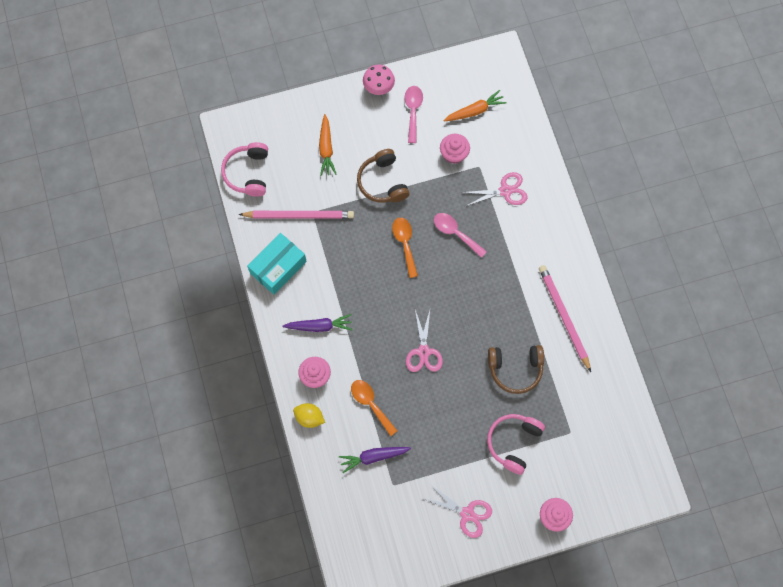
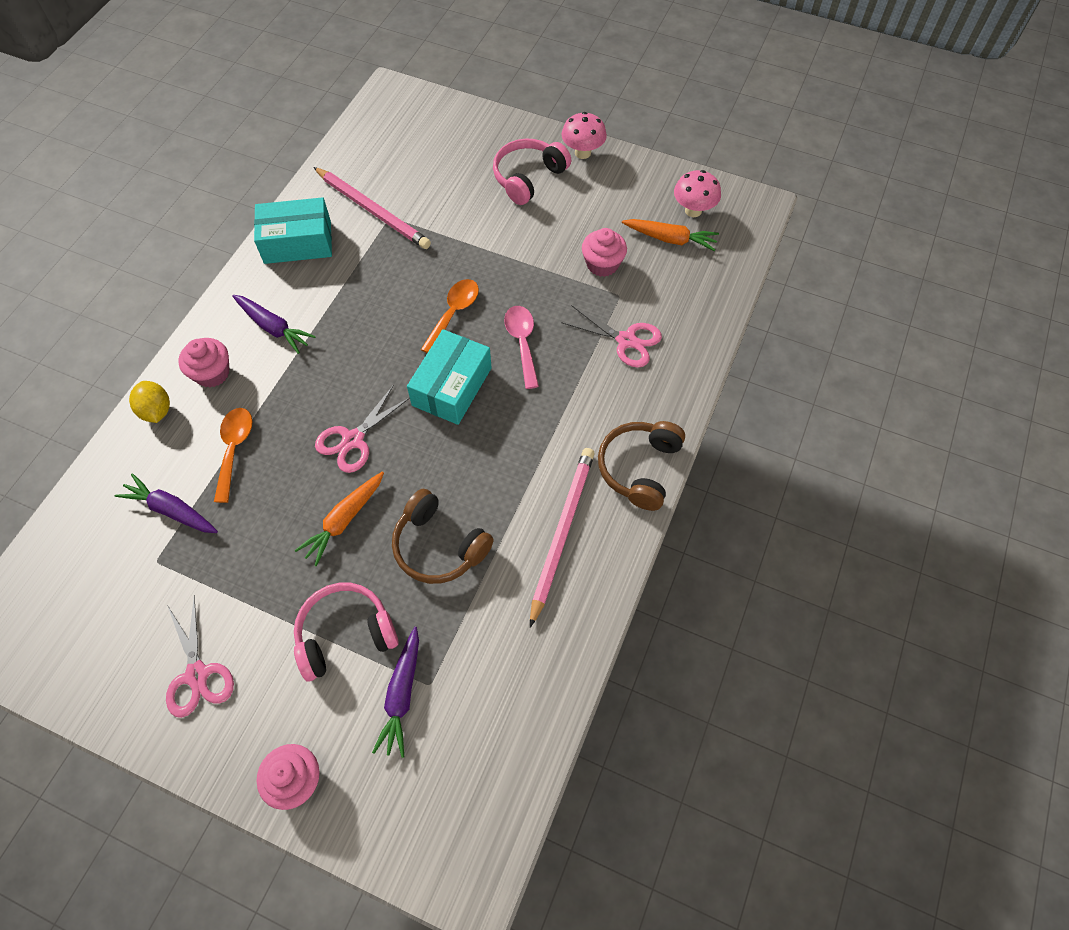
camera: 40 degrees right, 10 degrees down
(248, 173) = (366, 141): pink headphones -> pink headphones (528, 178)
(326, 149) = (468, 171): orange carrot -> orange carrot (344, 520)
(383, 182) = (494, 239): brown headphones -> brown headphones (639, 468)
(413, 111) = (598, 196): pink spoon -> none
(443, 285) = (452, 386): none -> turquoise box
(471, 82) = (693, 210): none -> pink mushroom
(563, 446) = (401, 695): none -> purple carrot

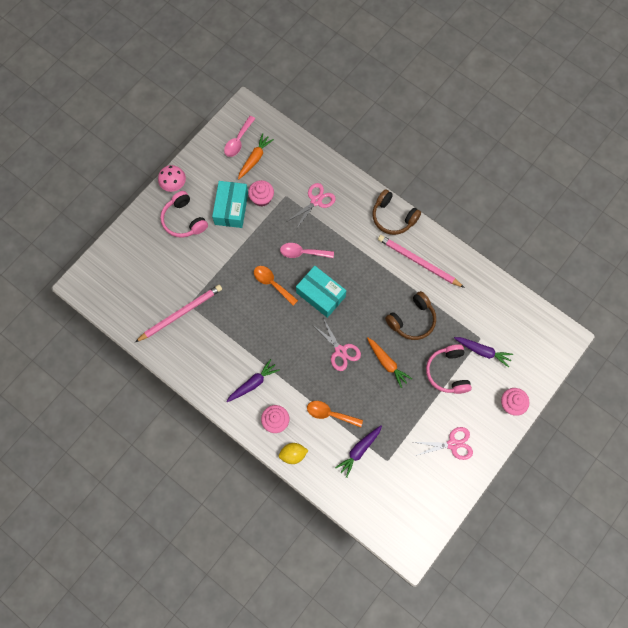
camera: 75 degrees left, 10 degrees up
(297, 242) = (192, 361): turquoise box -> turquoise box (231, 208)
(693, 210) = (238, 141): pink mushroom -> pink spoon

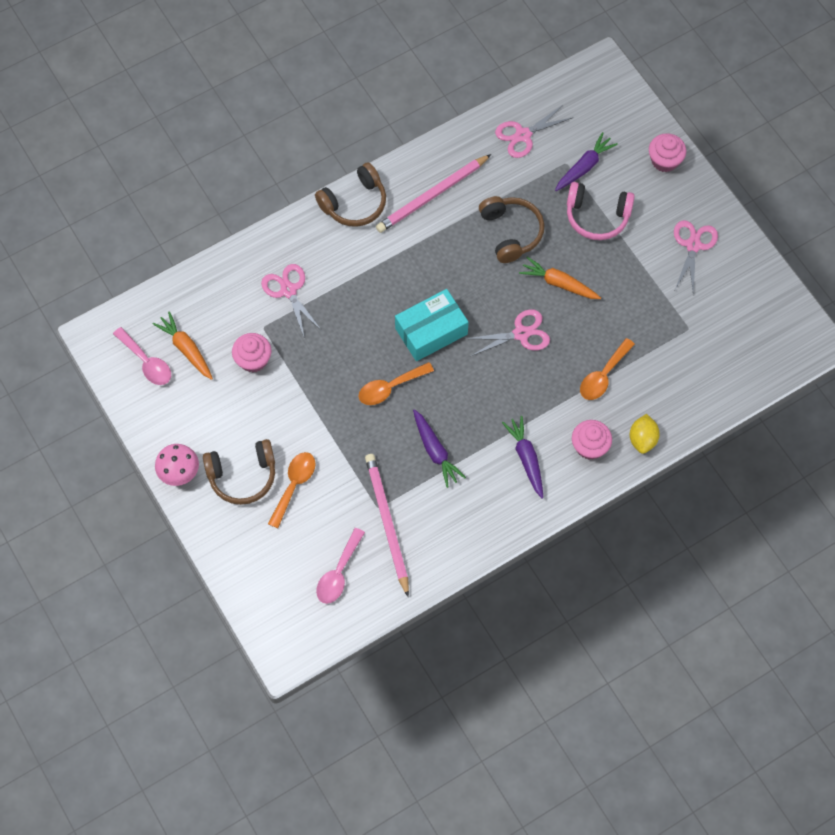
camera: 70 degrees left, 5 degrees down
(184, 220) = (242, 475): pink headphones -> brown headphones
(187, 251) = (294, 485): none -> orange spoon
(231, 208) = (251, 405): turquoise box -> none
(303, 252) = (360, 333): pink spoon -> pink spoon (338, 572)
(359, 450) = (664, 357): purple carrot -> purple carrot (435, 451)
(387, 363) = (559, 283): orange carrot -> orange carrot turned 135 degrees counterclockwise
(489, 303) = (523, 135): none -> pink scissors

